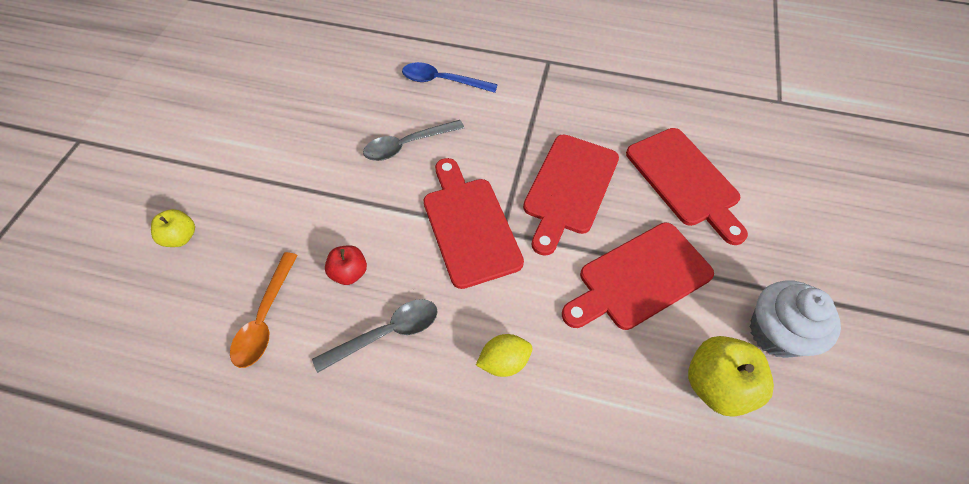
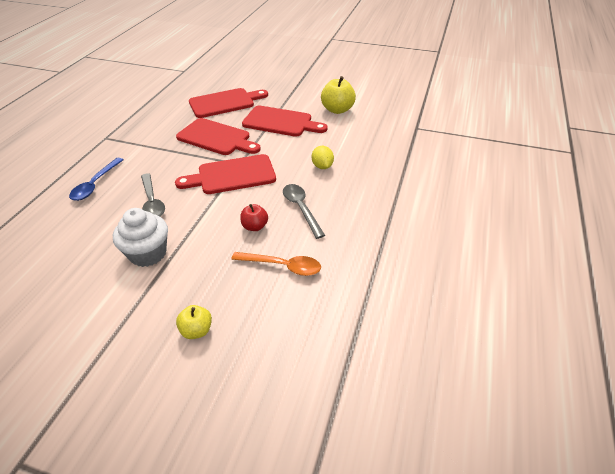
camera: 85 degrees left, 15 degrees down
(639, 278) = (280, 122): red cutting board -> red cutting board turned 45 degrees counterclockwise
(775, 333) = (314, 93): white cupcake -> white cupcake (148, 253)

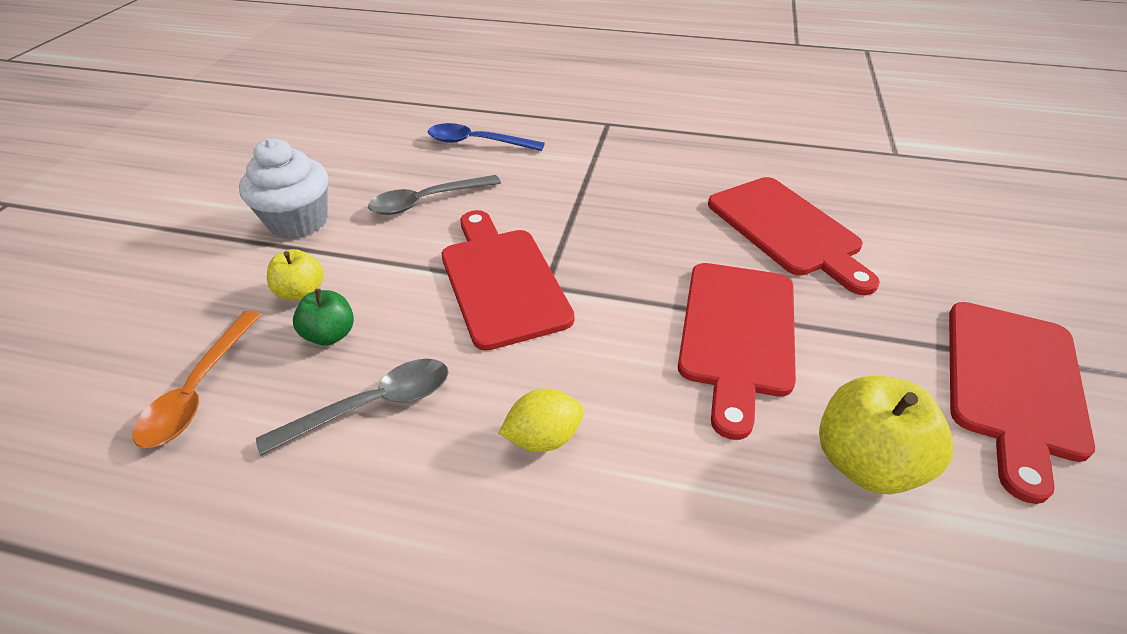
camera: 85 degrees right, 0 degrees up
(196, 330) = (106, 299): yellow apple -> yellow apple (301, 292)
(216, 138) = (635, 239): red cutting board -> red cutting board (1012, 384)
(255, 226) = (330, 335): red apple -> green apple

